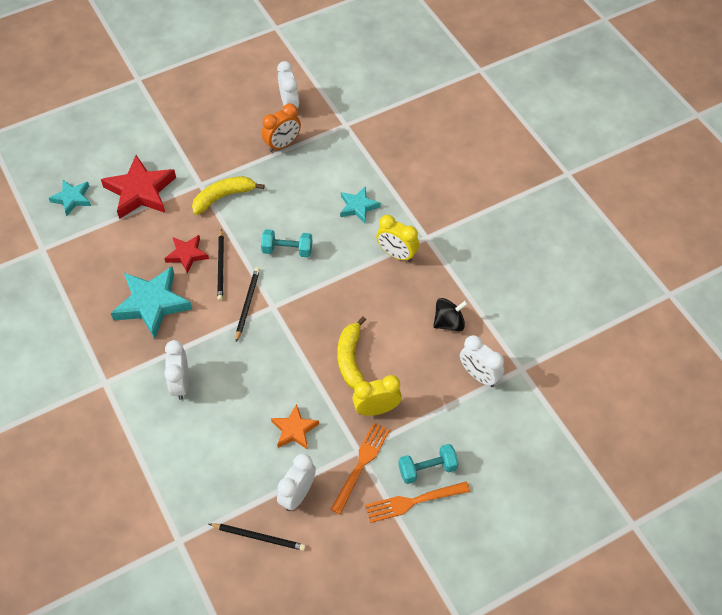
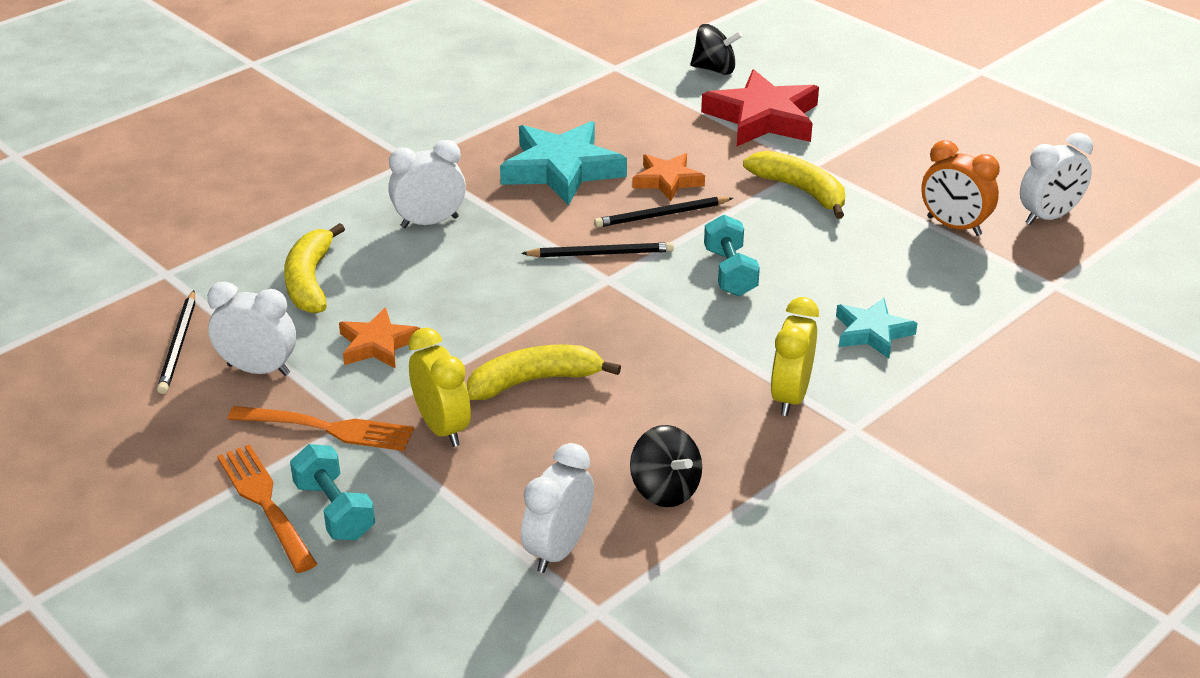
camera: 75 degrees right, 20 degrees down
(72, 198) = (714, 69): turquoise star -> black spinning top
(187, 255) = (667, 180): red star -> orange star
(219, 457) = (310, 281): none -> yellow banana

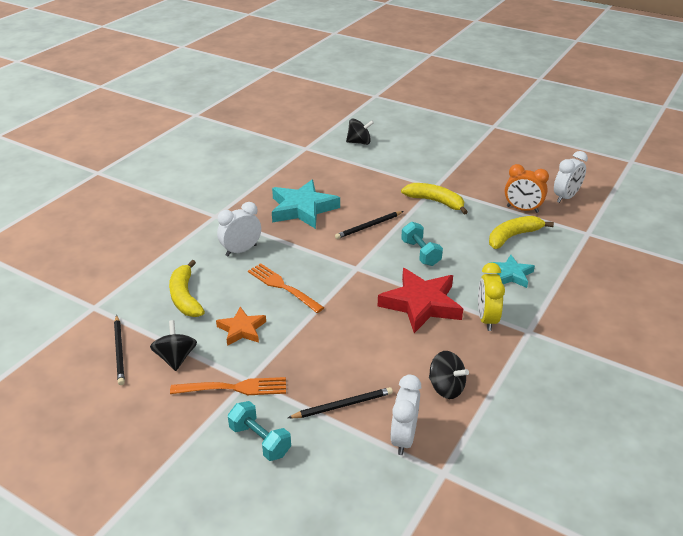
camera: 15 degrees left, 0 degrees up
(258, 369) = (176, 358): white clock -> black spinning top
(266, 504) = (216, 445): orange fork -> orange fork (283, 287)
(442, 428) = (302, 374): yellow clock -> none
(534, 381) = (343, 335): yellow banana -> yellow banana (513, 236)
(601, 254) = (346, 253): black pencil -> black pencil (343, 405)
(667, 180) = (363, 206): orange star -> none
(763, 118) = (397, 165): red star -> red star (421, 304)

